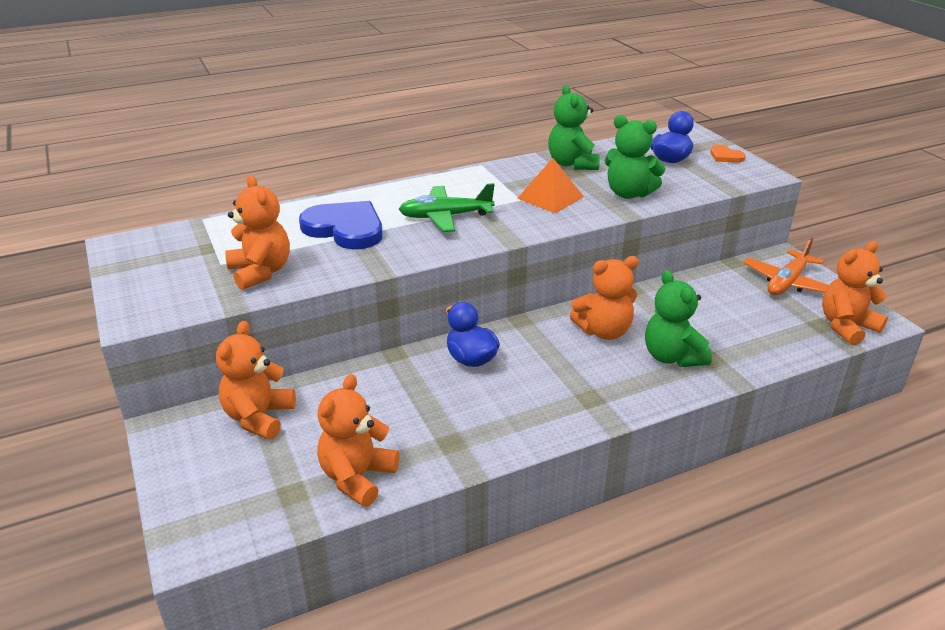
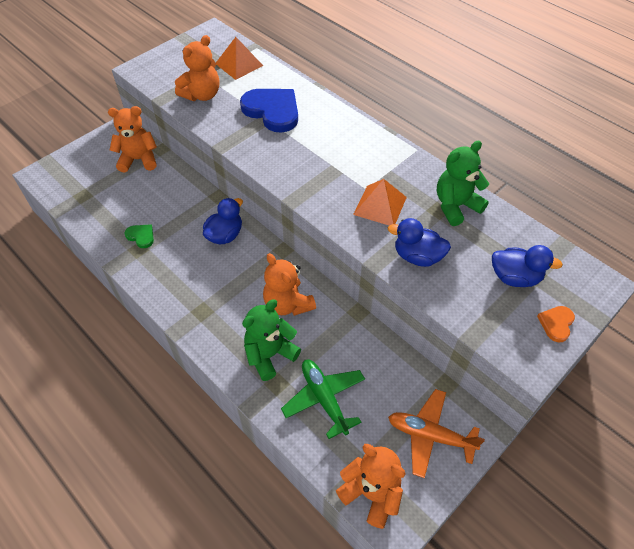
camera: 70 degrees right, 20 degrees up
(224, 236) = (239, 64): none -> orange pyramid
(345, 228) = (272, 111): blue heart -> blue heart turned 60 degrees counterclockwise
(357, 477) = (99, 217): orange teddy bear -> none
(427, 436) = (141, 236): none -> green heart
(445, 217) = (314, 154): green plane -> green plane (324, 399)
(629, 193) = (417, 256): green teddy bear -> blue duck

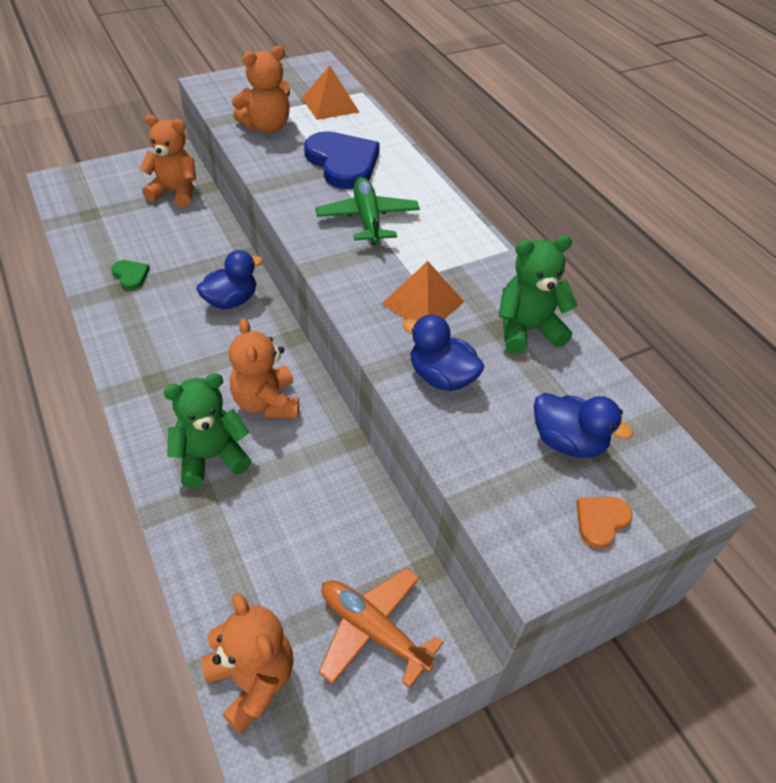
camera: 15 degrees right, 5 degrees down
(324, 399) = (252, 534): green plane -> green plane (367, 219)

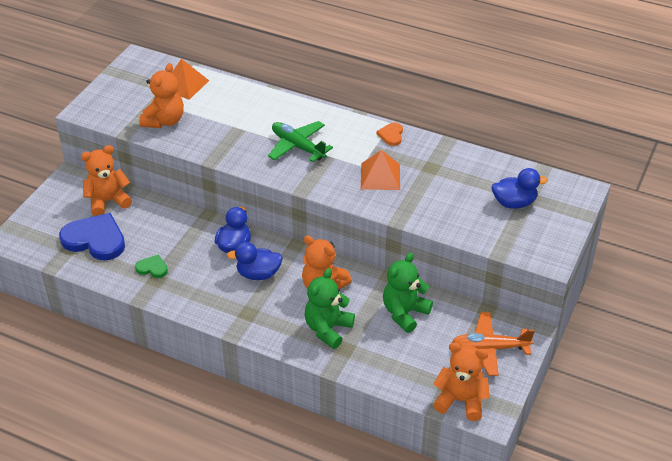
camera: 35 degrees left, 5 degrees down
(343, 163) = (241, 120): blue heart -> blue heart (95, 239)
(441, 377) = (430, 207): blue duck -> blue duck (258, 274)
(527, 329) = (444, 161): green teddy bear -> green teddy bear (404, 313)
(601, 521) = (558, 227): orange heart -> orange heart (391, 135)

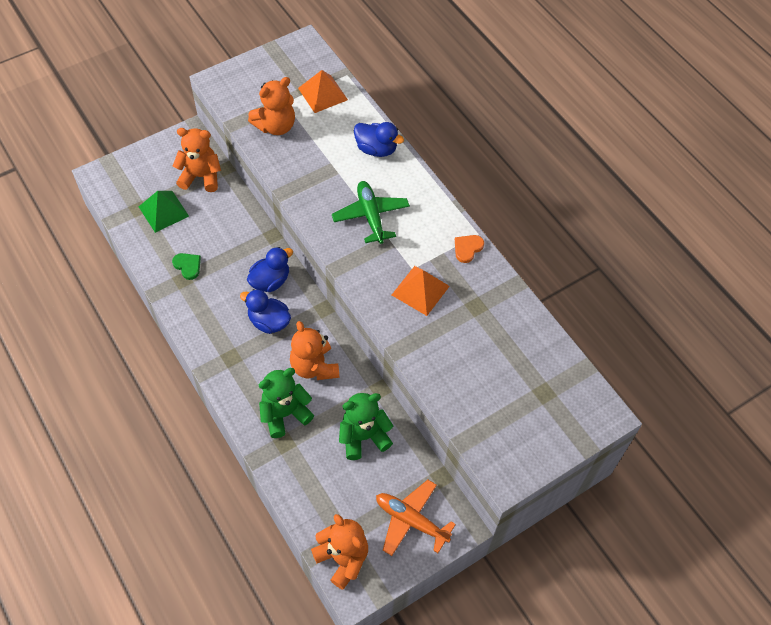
camera: 30 degrees right, 15 degrees up
(95, 239) = (163, 211): blue heart -> green pyramid
(514, 203) = (524, 391): blue duck -> blue duck (376, 149)

